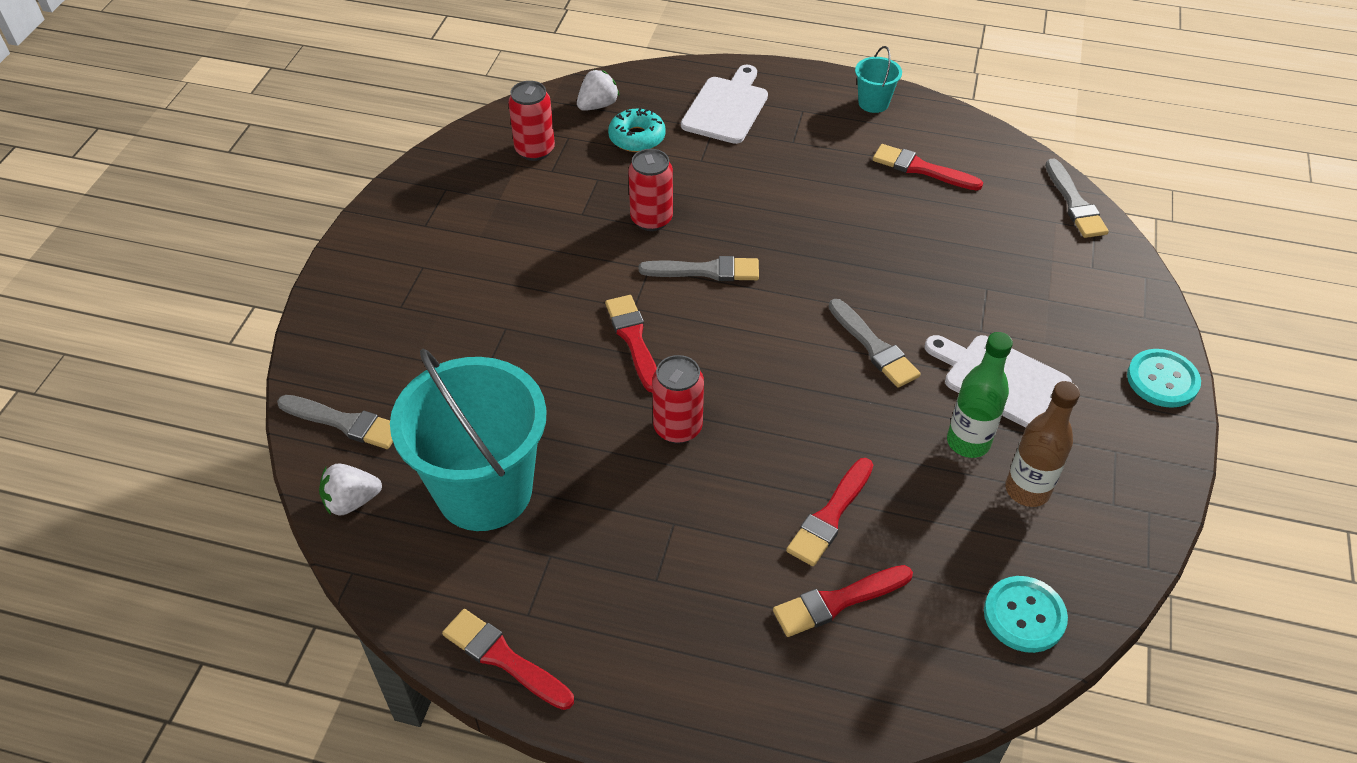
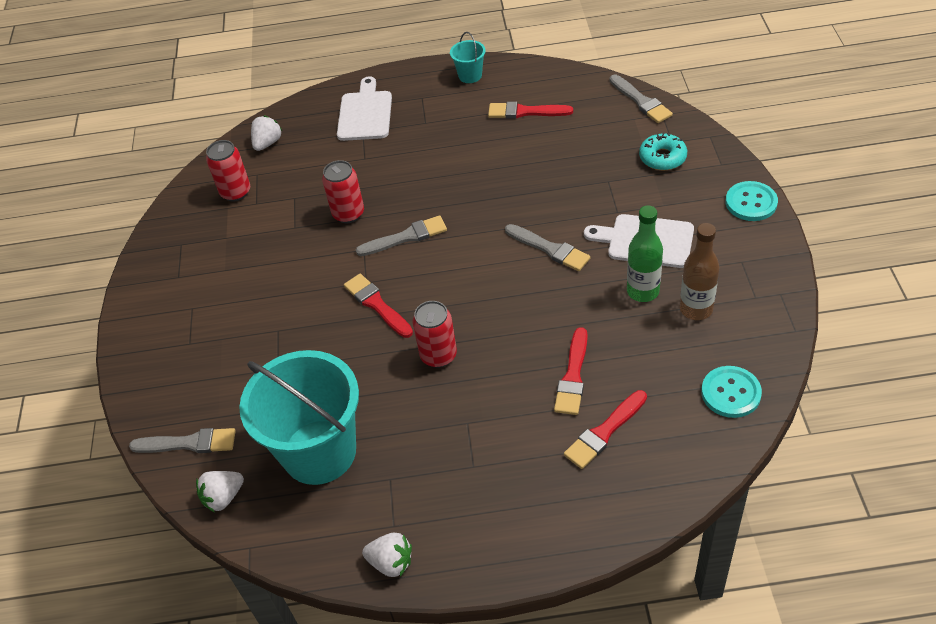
camera: 15 degrees left, 0 degrees up
(503, 658) = (391, 562): red brush -> white strawberry
(637, 137) = (309, 157): turquoise donut -> turquoise donut (662, 157)

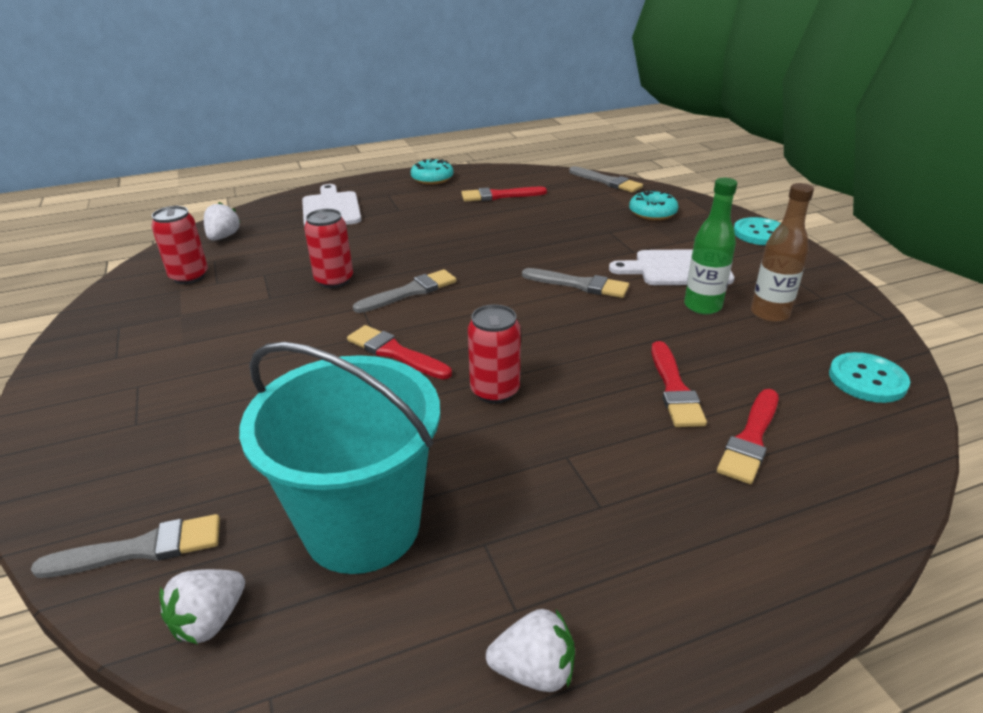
camera: 20 degrees left, 15 degrees down
(470, 75) = (432, 178): turquoise bucket -> turquoise donut

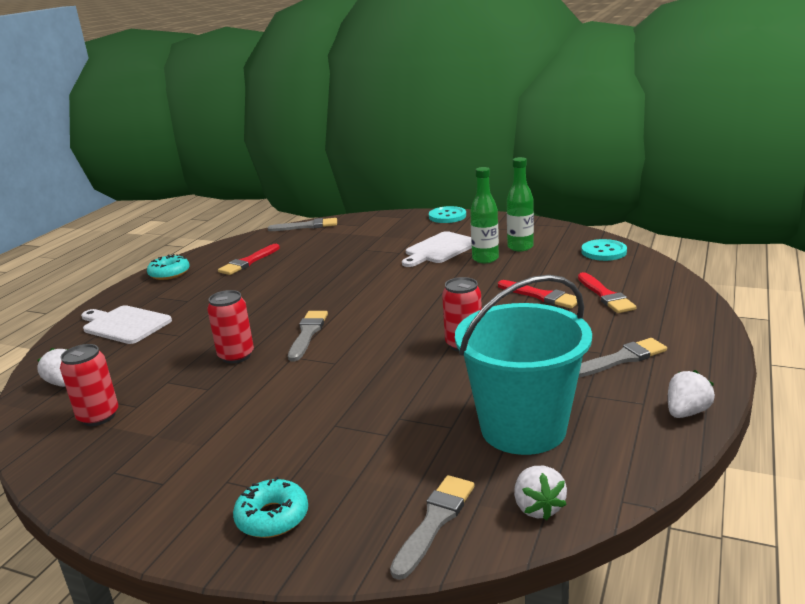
camera: 45 degrees left, 10 degrees down
(395, 353) = (370, 362): red brush -> none
(579, 284) = (404, 280): grey brush -> grey brush (621, 359)
(652, 213) = (370, 230): turquoise donut -> turquoise donut (272, 517)
(769, 313) = (520, 247): brown bottle -> green bottle

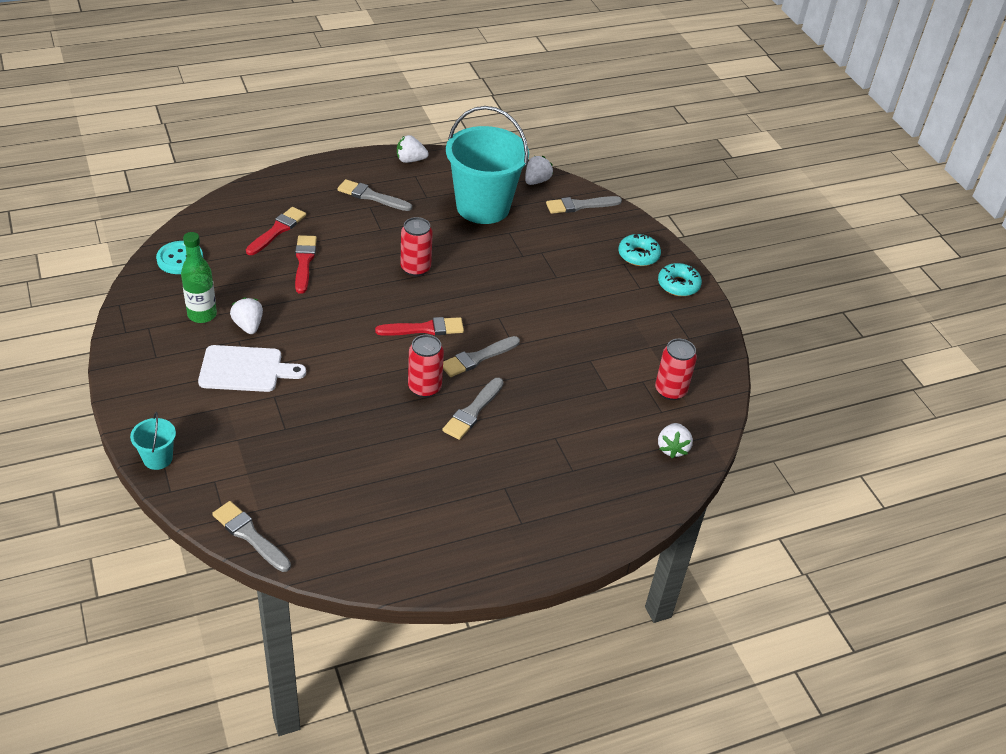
camera: 140 degrees left, 20 degrees up
(124, 324) = (580, 495): white cutting board -> none
(169, 273) = (471, 561): turquoise donut -> turquoise donut (678, 285)
(236, 356) = (543, 376): red can -> red can (424, 387)
(248, 262) = (389, 510): red brush -> red brush (424, 329)
(263, 312) = (473, 411): none -> grey brush
(402, 216) = (158, 458): none -> turquoise bucket
(447, 216) = (137, 414): turquoise button -> none
(485, 259) = (248, 326): green bottle -> white strawberry

